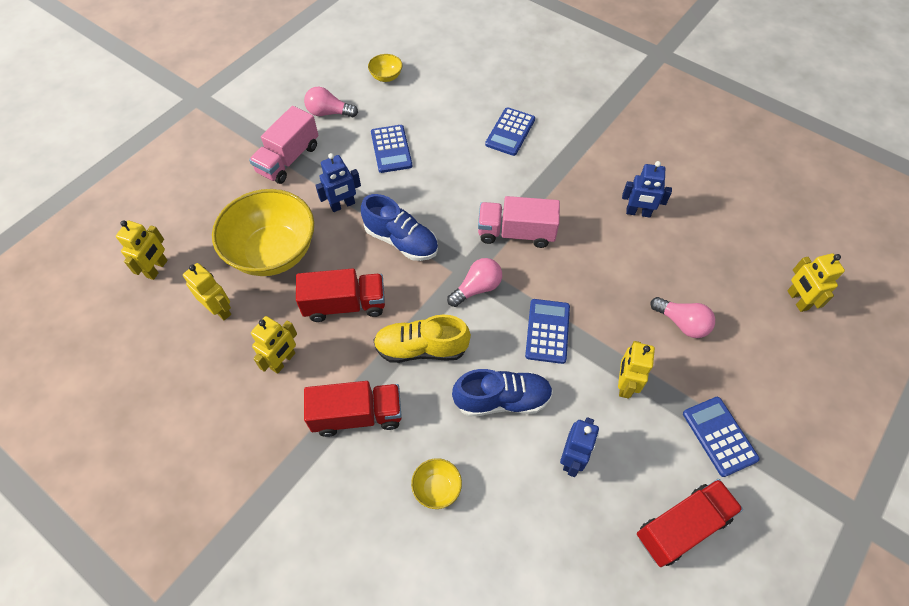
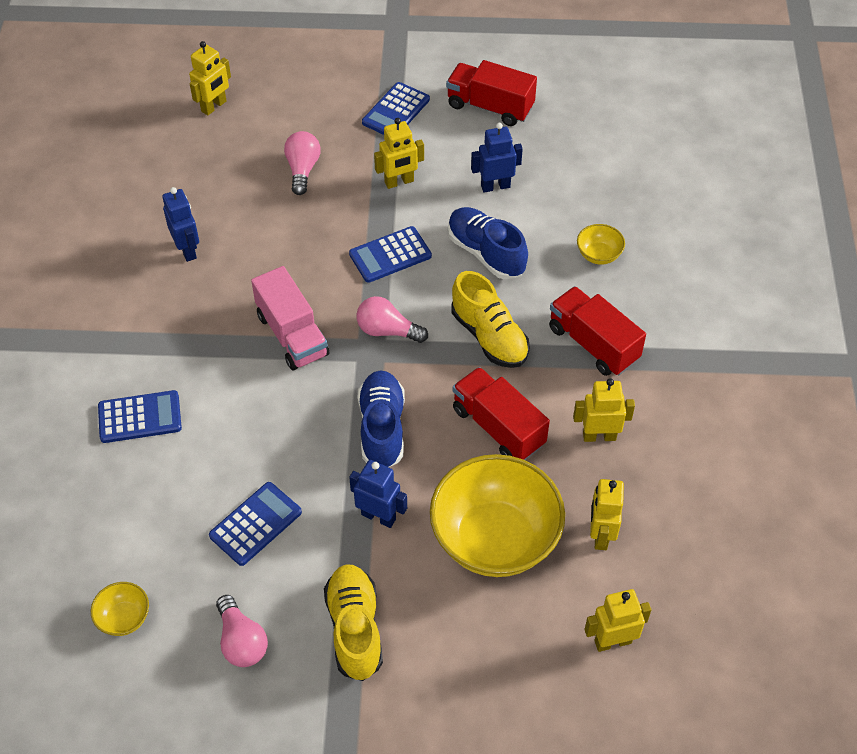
camera: 125 degrees left, 5 degrees down
(288, 159) = (354, 629): pink truck -> yellow shoe

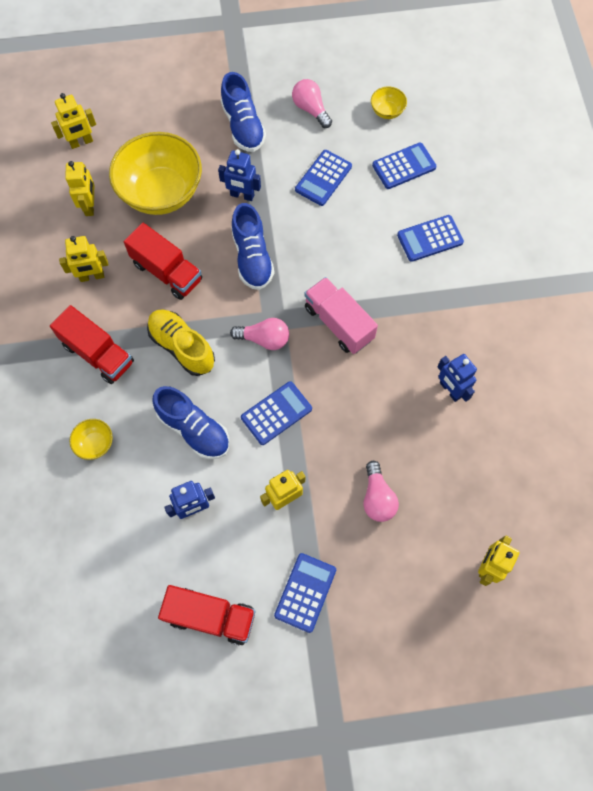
camera: 170 degrees right, 15 degrees up
(134, 523) = (404, 166): none -> blue calculator
(354, 629) = (243, 126): yellow shoe -> blue shoe

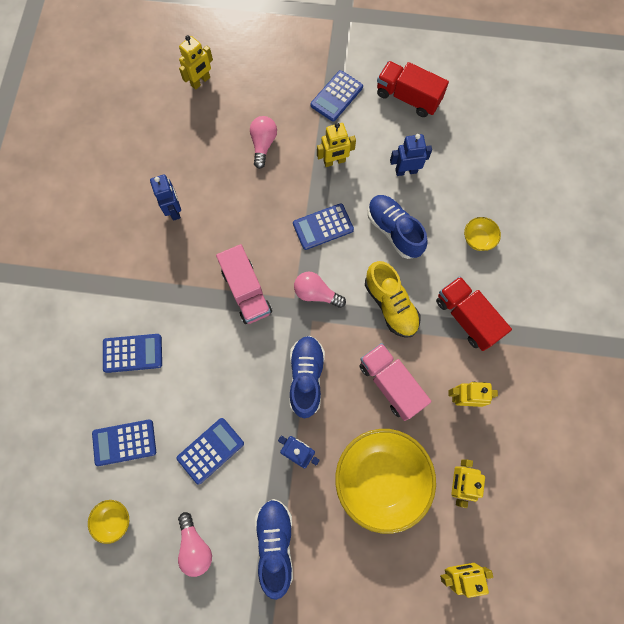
camera: 165 degrees left, 5 degrees up
(167, 272) = (390, 384): red truck -> pink truck

